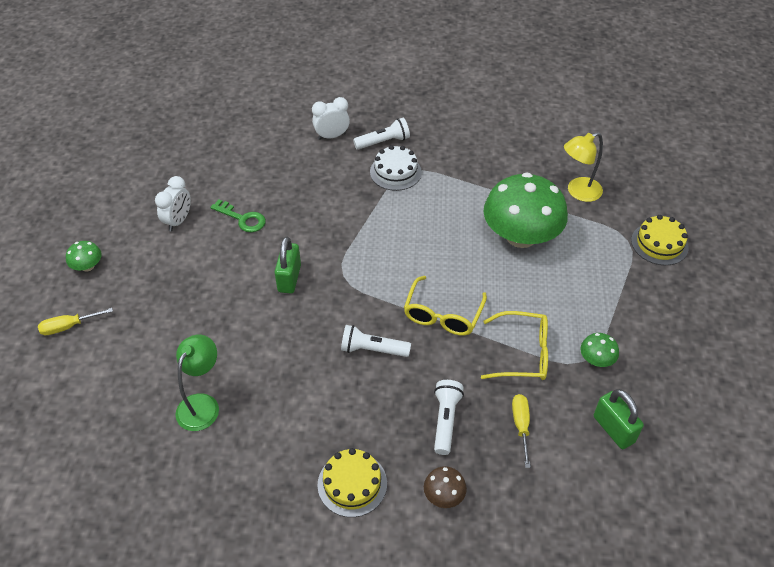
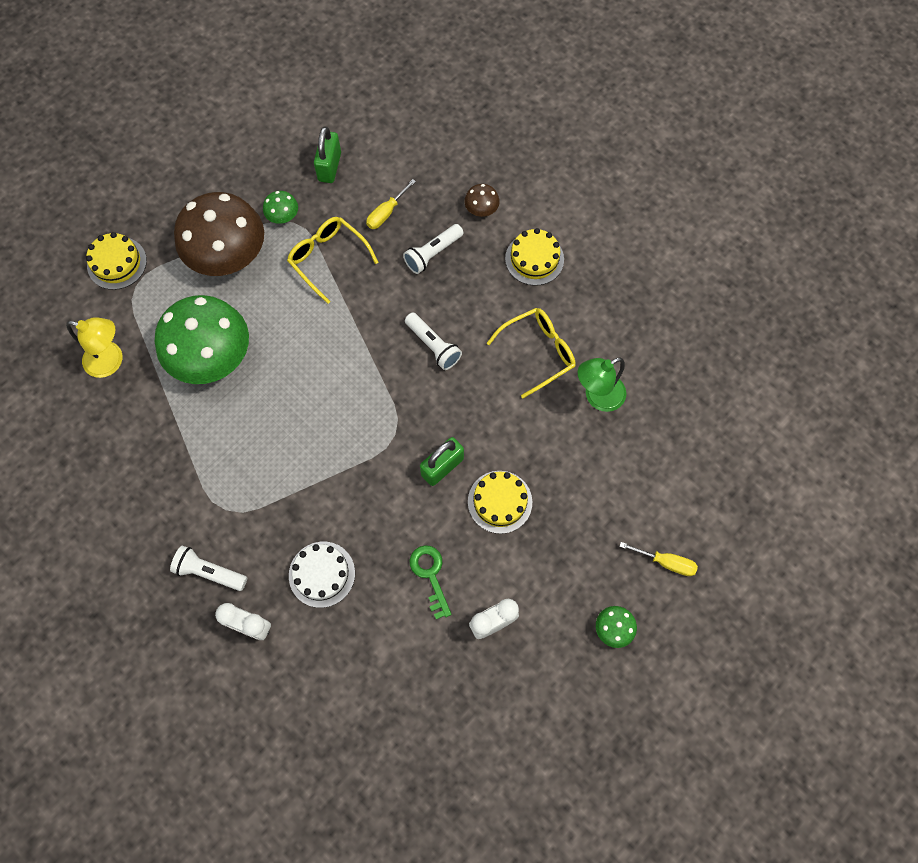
camera: 140 degrees left, 20 degrees up
(228, 285) = (500, 502): none -> yellow cake
(395, 172) = (238, 519): white cake -> white cake (322, 574)
(442, 315) = (352, 334): yellow glasses -> yellow glasses (538, 352)
(596, 302) = (228, 255): none -> brown mushroom

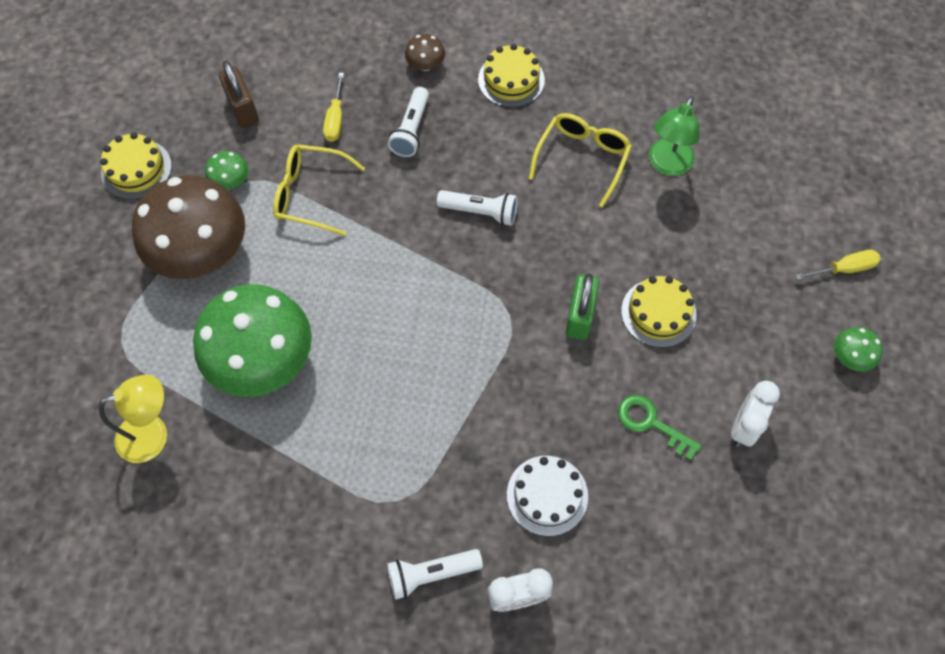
camera: 35 degrees left, 5 degrees down
(117, 263) = (81, 331): yellow cake -> yellow cake (136, 169)
(329, 167) = (243, 109): green padlock -> brown padlock

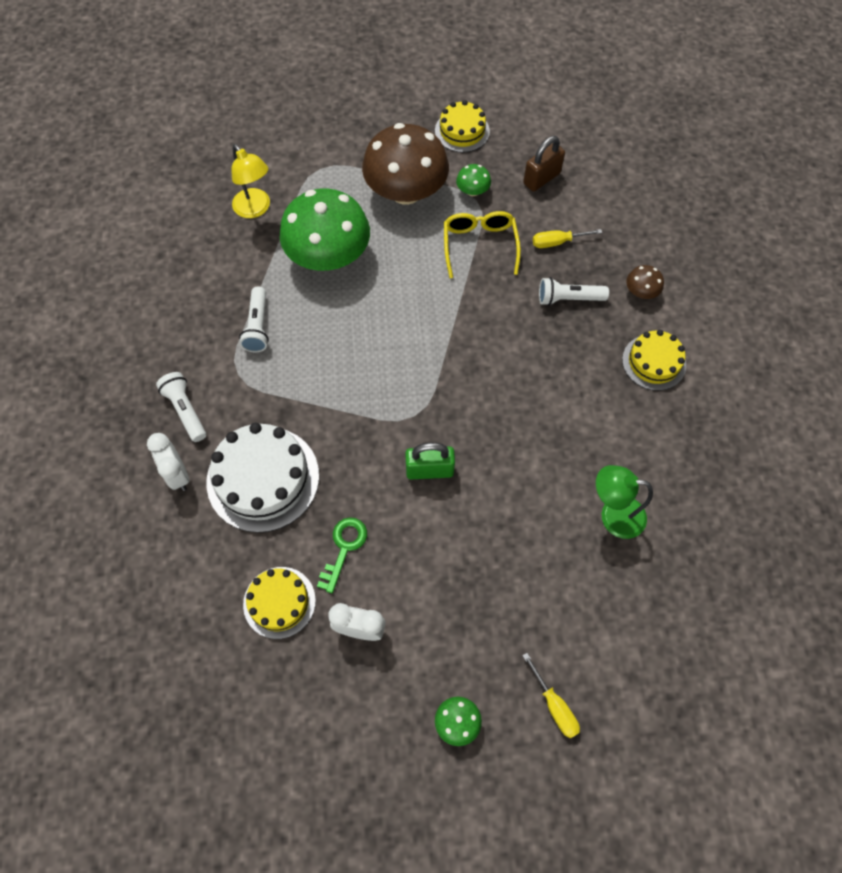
camera: 75 degrees right, 0 degrees up
(480, 212) = (506, 370): white flashlight -> white flashlight (258, 326)
(547, 495) = (263, 478): white cake -> white cake, size x1.66
(582, 158) = (592, 439): yellow glasses -> none
(658, 313) = (452, 535): yellow cake -> yellow cake (279, 602)

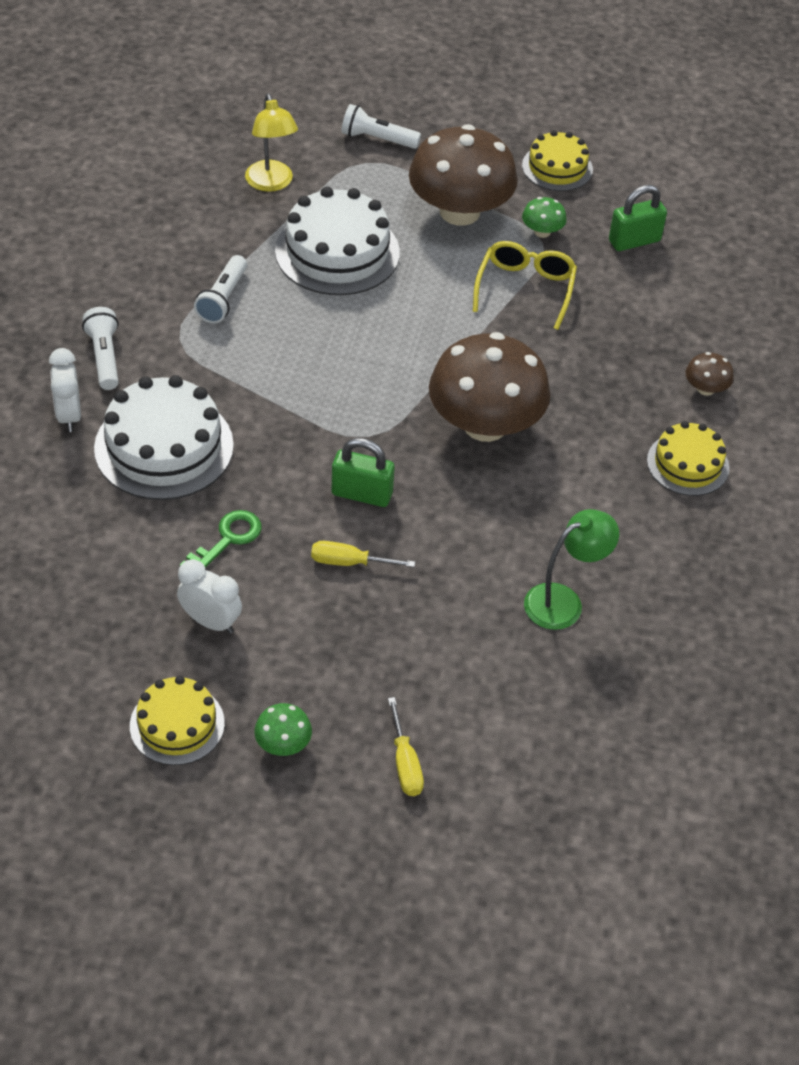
camera: 15 degrees right, 15 degrees down
(279, 602) = (130, 569): yellow cake -> yellow cake (177, 724)
(328, 256) = (337, 252): green mushroom -> white cake
(496, 376) = (485, 424): none -> brown mushroom
(541, 178) = (634, 241): brown padlock -> green padlock
(557, 242) = (624, 311): yellow screwdriver -> yellow screwdriver (349, 562)
(568, 298) = (611, 371): white flashlight -> white flashlight (377, 139)
(613, 515) = (563, 601): green lamp -> green lamp turned 120 degrees clockwise

